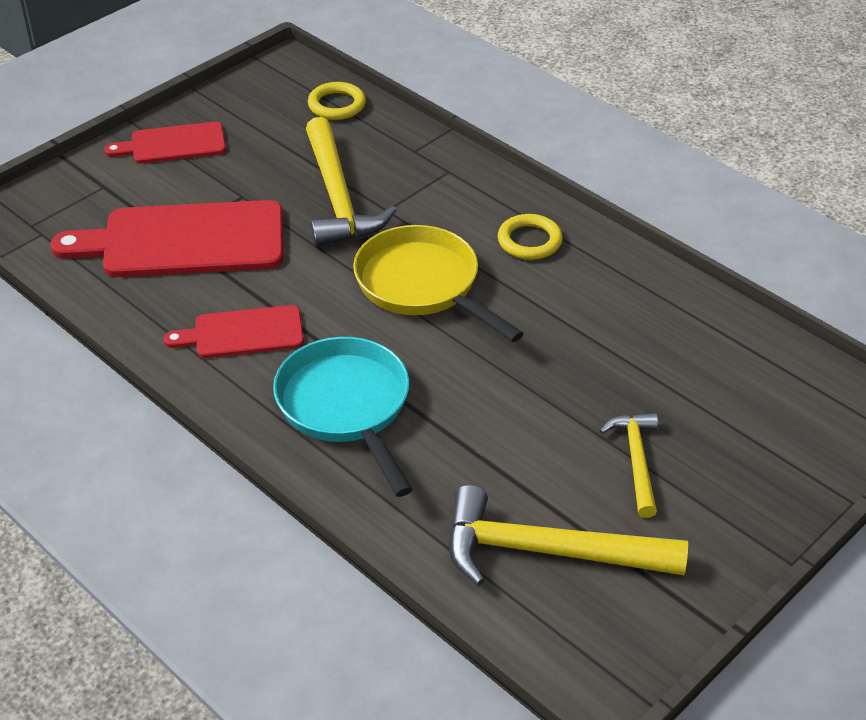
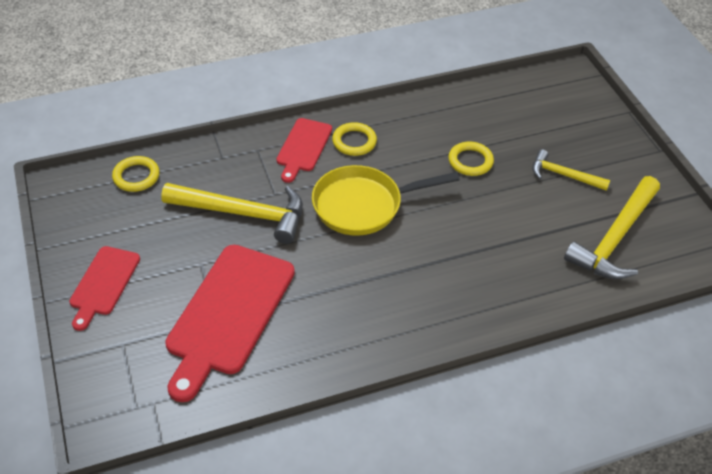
camera: 65 degrees left, 5 degrees up
(242, 333) = (352, 313): red cutting board -> red cutting board (303, 147)
(346, 407) = (455, 283): turquoise pan -> none
(583, 356) = (470, 161): none -> yellow ring

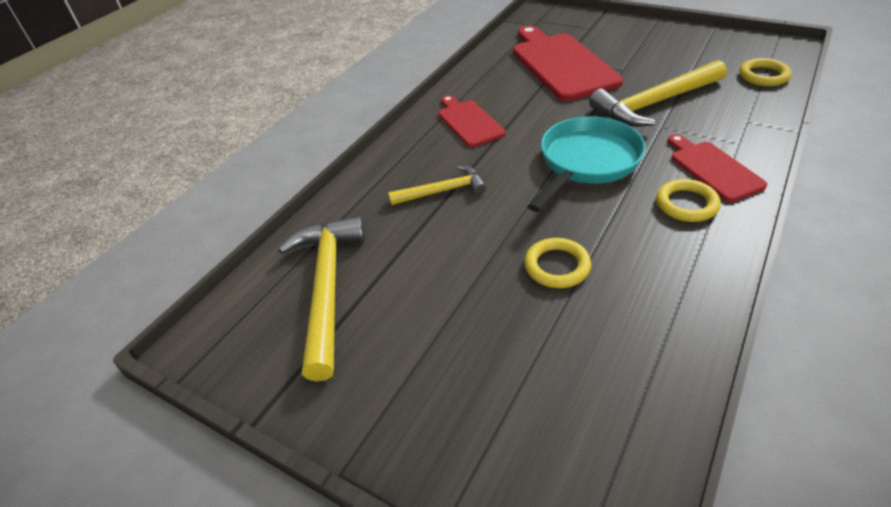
camera: 145 degrees right, 5 degrees down
(103, 284) = (651, 35): red cutting board -> red cutting board (468, 122)
(363, 205) = (586, 162): yellow pan -> turquoise pan
(563, 175) = (442, 325): yellow hammer -> yellow hammer (443, 191)

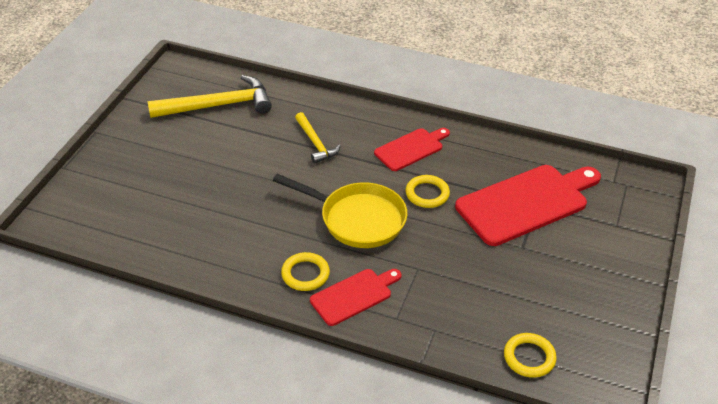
camera: 75 degrees right, 0 degrees up
(557, 266) = (236, 203): yellow ring -> yellow ring (427, 194)
(586, 162) = (357, 219): turquoise pan -> yellow pan
(654, 103) = (457, 266): yellow hammer -> none

